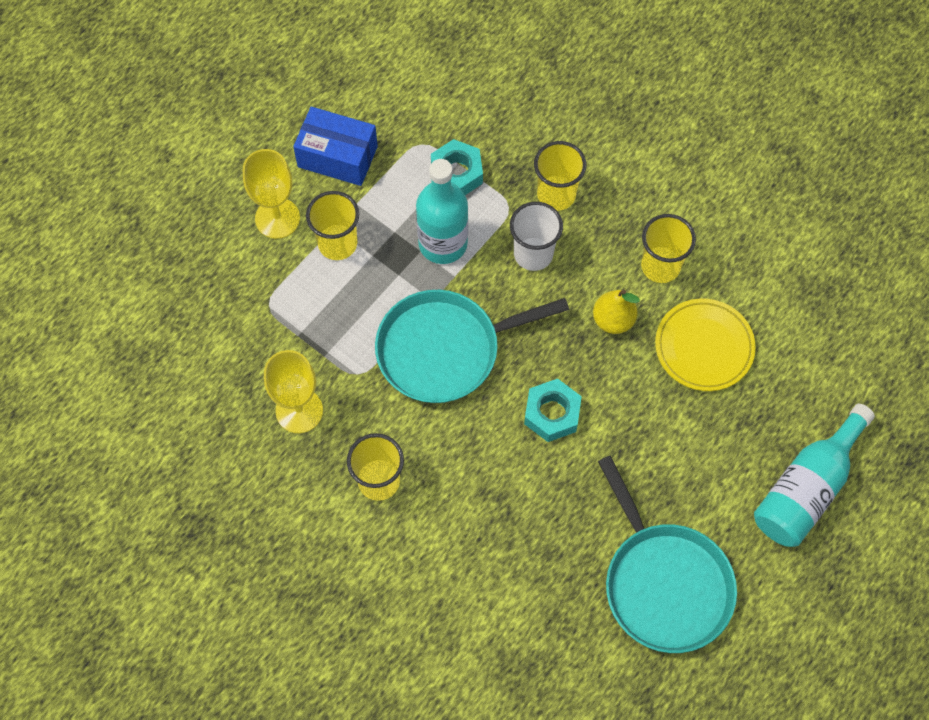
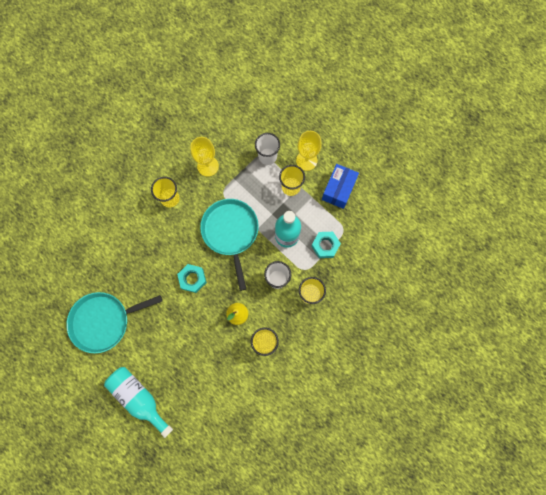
camera: 95 degrees right, 10 degrees up
(271, 293) = (267, 156): none -> white cup
(704, 347) = (218, 358): yellow plate -> none

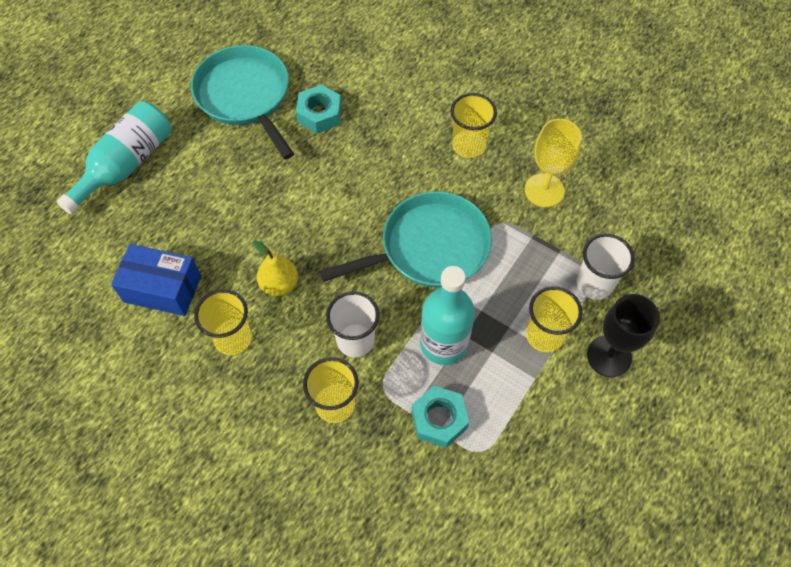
camera: 80 degrees right, 15 degrees down
(192, 279) = (333, 203): turquoise nut -> turquoise nut (319, 114)
(306, 160) = (609, 356): yellow goblet -> black goblet
(338, 189) = (565, 428): blue box -> blue box (162, 289)

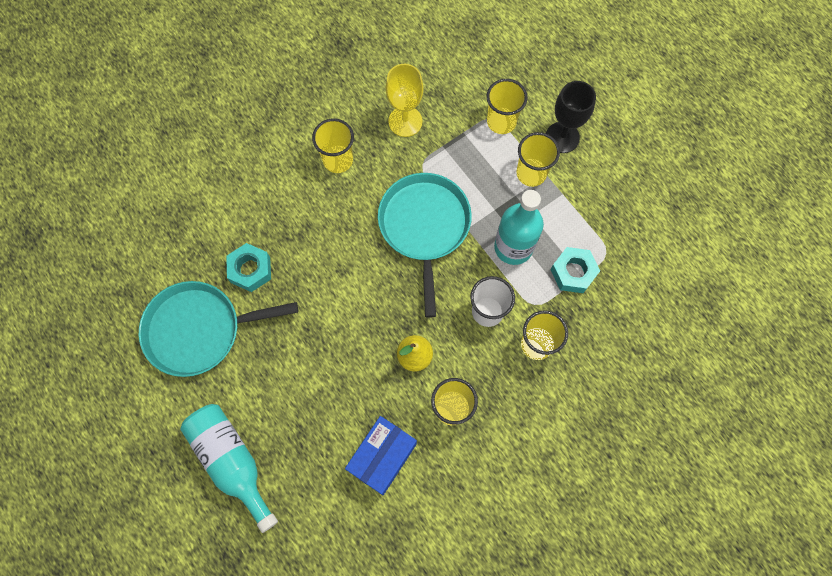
camera: 70 degrees left, 10 degrees up
(594, 284) = (501, 122): white cup -> yellow cup

